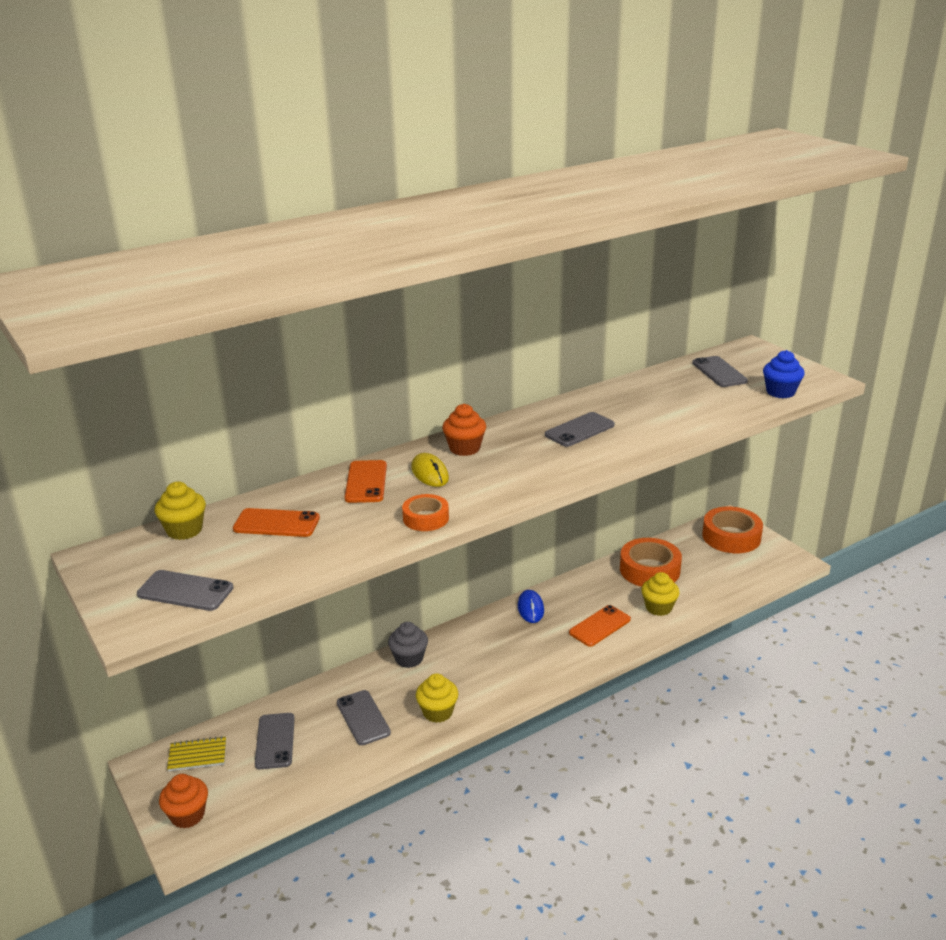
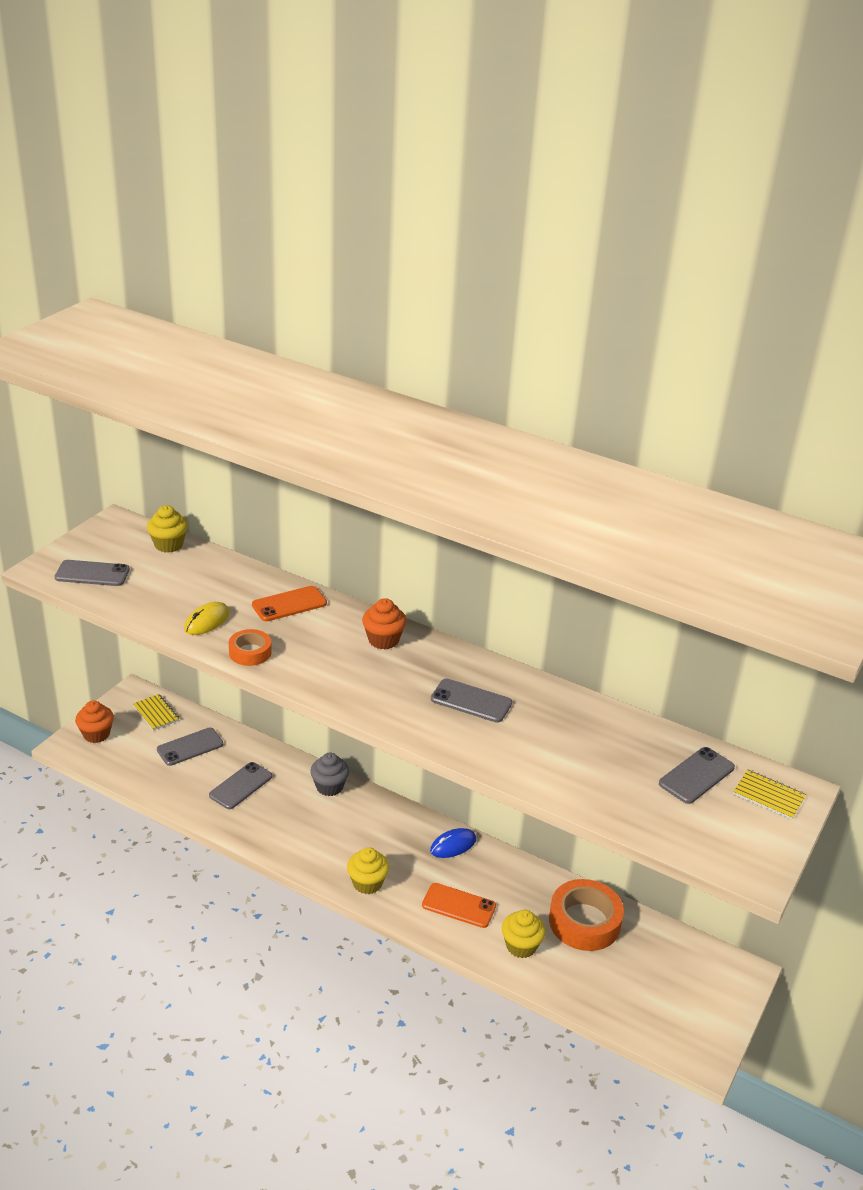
camera: 60 degrees right, 5 degrees up
(185, 591) = (92, 574): grey phone -> grey phone turned 75 degrees counterclockwise
(276, 523) = (200, 582): orange phone -> none
(430, 473) = (325, 633): yellow mouse -> yellow mouse (207, 621)
(437, 712) = (271, 829): yellow cupcake -> yellow cupcake (367, 883)
(731, 537) = (708, 982): orange tape -> none
(752, 356) = (768, 796): none -> yellow notebook
(780, 392) = (684, 836): blue cupcake -> none

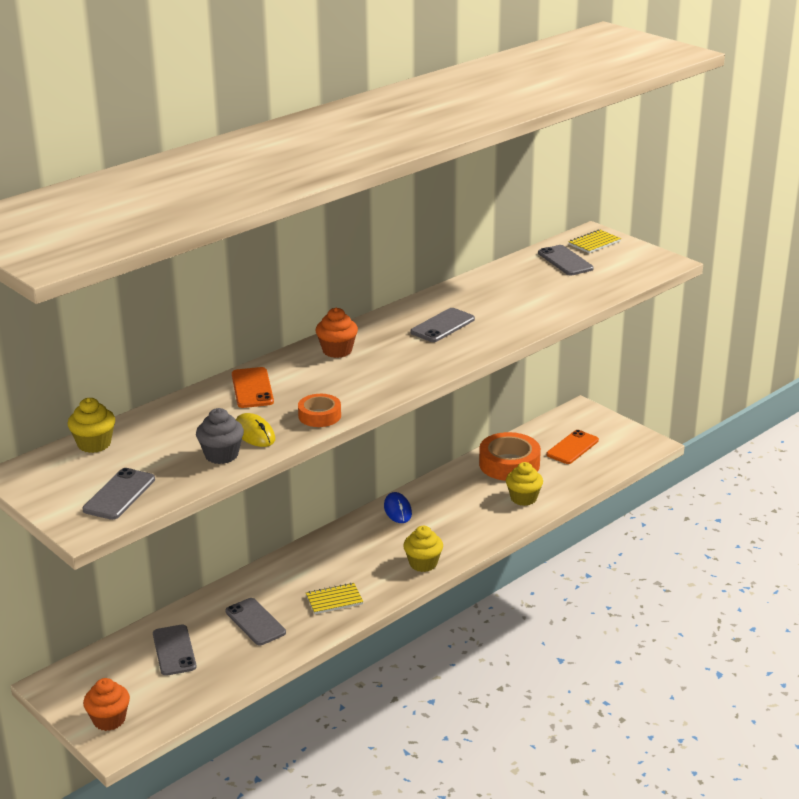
camera: 70 degrees left, 5 degrees down
(156, 713) = (100, 670): yellow notebook -> yellow notebook (334, 600)
(329, 787) = (287, 566): grey cupcake -> grey cupcake (221, 455)
(458, 906) = (469, 520): orange phone -> orange phone (572, 447)

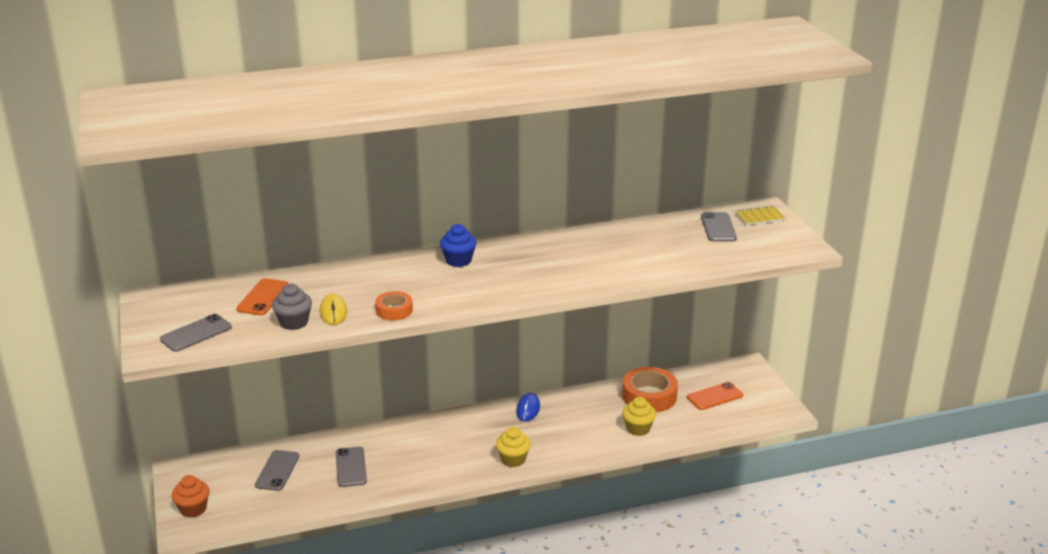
camera: 25 degrees right, 0 degrees up
(94, 444) = (217, 290): yellow cupcake -> none
(252, 388) = (366, 275): orange phone -> orange phone (263, 297)
(334, 600) = (422, 468): yellow notebook -> none
(337, 351) = (458, 261): orange cupcake -> blue cupcake
(442, 326) = (561, 260): grey phone -> none

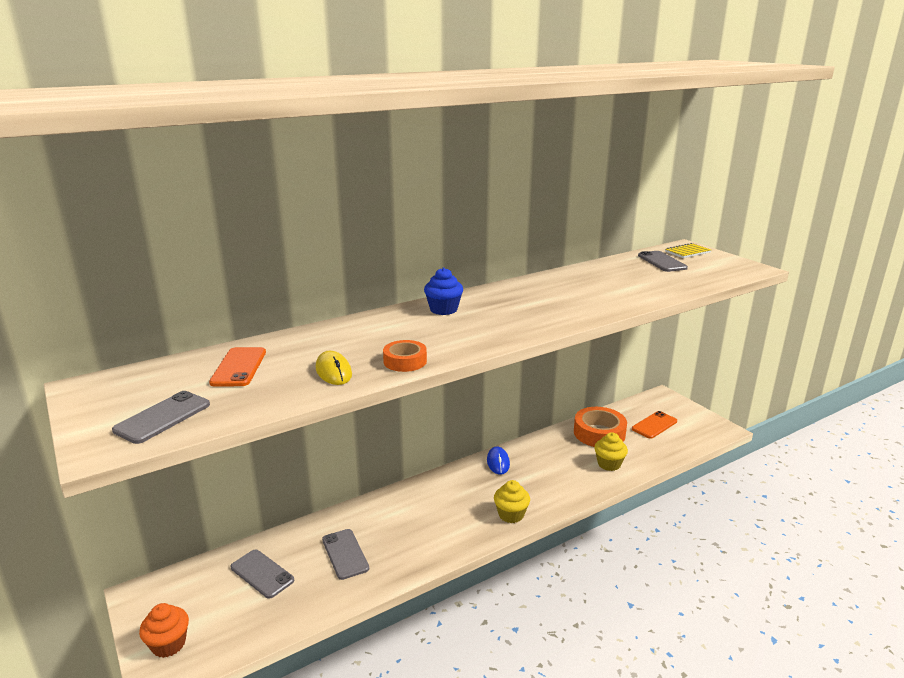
camera: 15 degrees left, 5 degrees down
(277, 471) = (262, 574): grey phone -> grey phone turned 45 degrees counterclockwise
(294, 322) = (290, 388): grey cupcake -> none

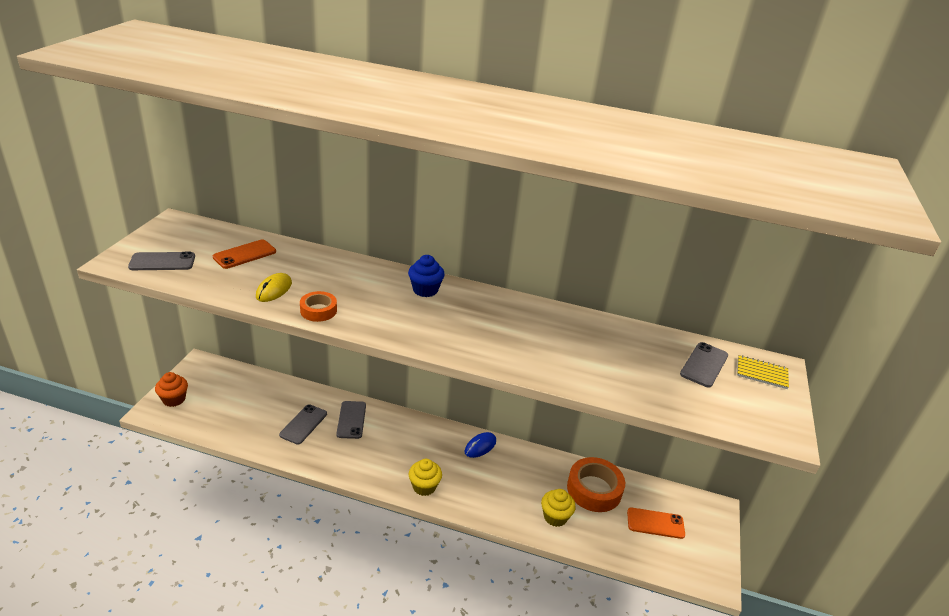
camera: 45 degrees right, 10 degrees up
(262, 574) = (255, 399): grey phone -> grey phone (351, 420)

